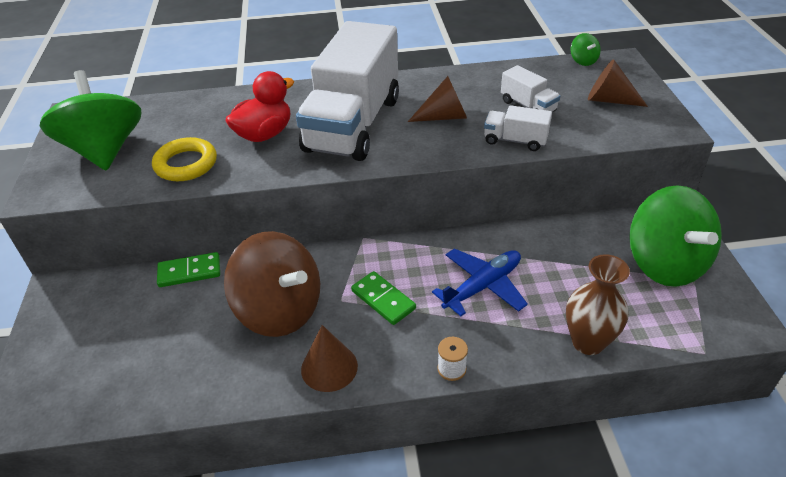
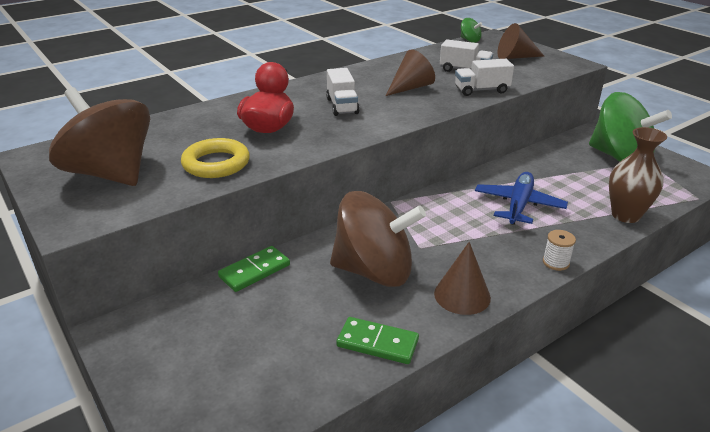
camera: 30 degrees left, 10 degrees down
(105, 150) = (111, 174): green spinning top -> brown spinning top
(353, 124) = (342, 106): white truck -> white truck, size x0.42
(383, 300) = (454, 236): green domino -> green domino (377, 343)

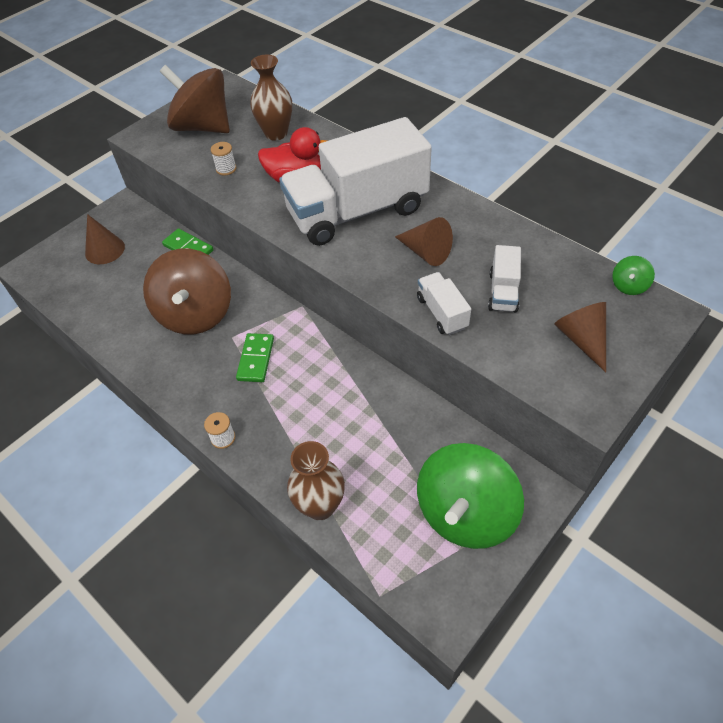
camera: 80 degrees right, 20 degrees up
(111, 174) = (203, 127): brown spinning top -> brown spinning top turned 90 degrees counterclockwise
(178, 131) = (276, 133): none -> brown vase
(216, 163) = (226, 169): yellow ring -> white spool
(342, 106) = (357, 211): white truck -> white truck, size x2.39
(377, 343) = (115, 330): green domino -> green domino (255, 359)
(462, 295) = (170, 372): brown cone -> brown cone (105, 250)
(518, 205) = (318, 406): blue plane -> none

